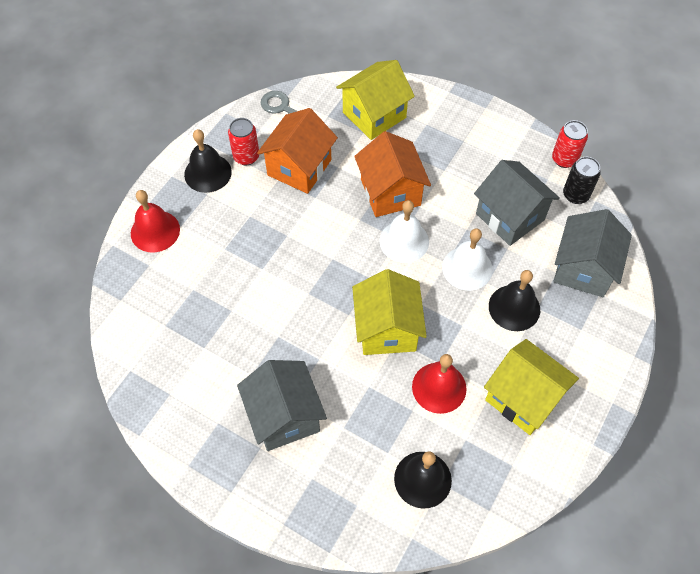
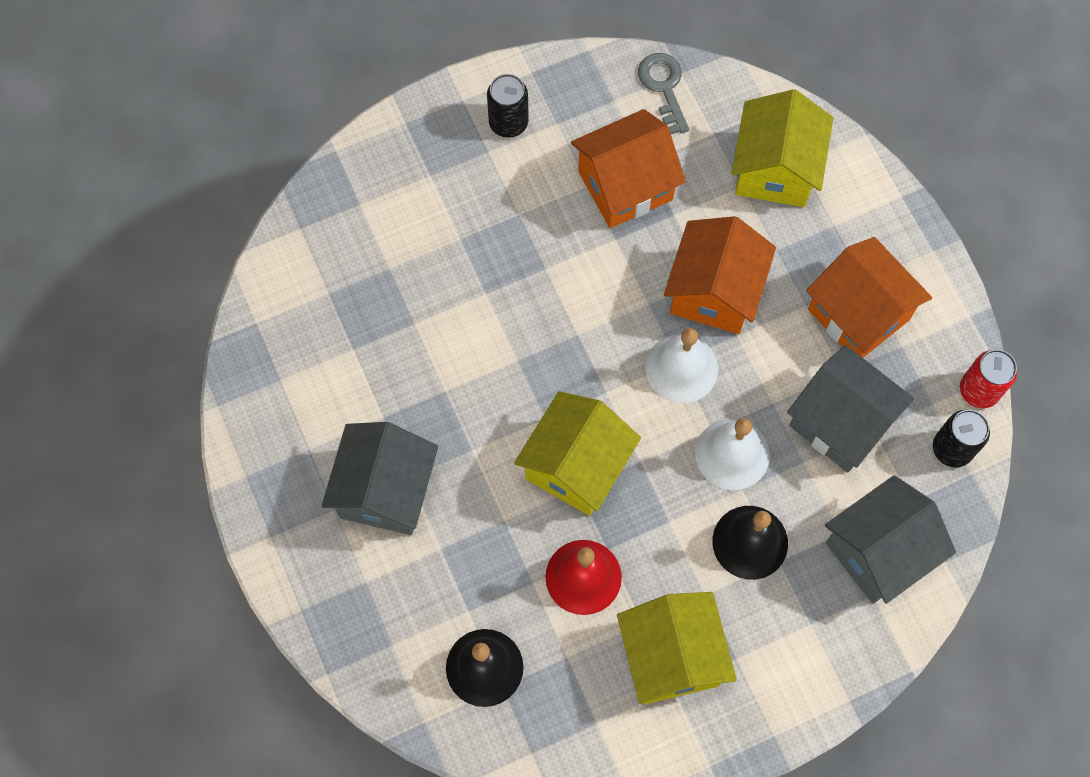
camera: 35 degrees right, 10 degrees up
(155, 231) = (395, 163): red bell -> none
(208, 173) = (508, 123): black bell -> black can
(246, 157) = (570, 129): red can -> none
(374, 115) = (775, 170): yellow house -> yellow house turned 75 degrees counterclockwise
(474, 159) = (858, 314): none -> orange house
(510, 217) = (841, 422): grey house -> grey house turned 45 degrees counterclockwise

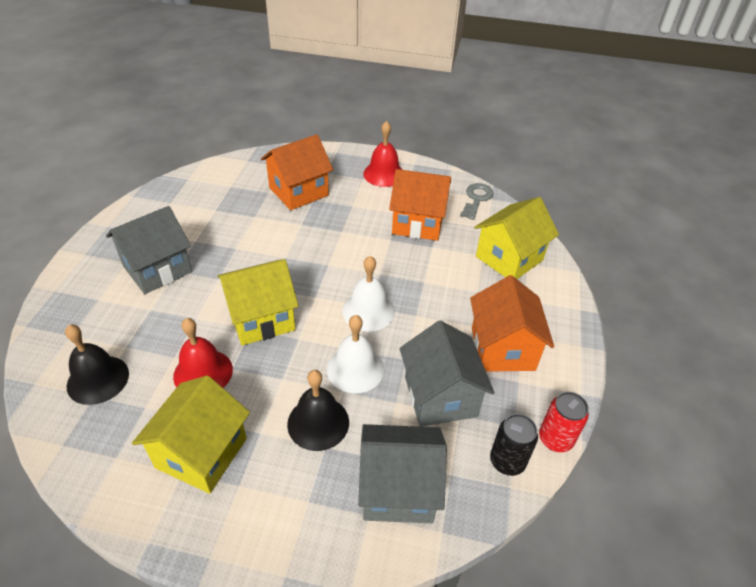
camera: 35 degrees right, 25 degrees down
(508, 123) = (384, 174): black can -> red bell
(714, 292) = (422, 289): orange house -> orange house (298, 192)

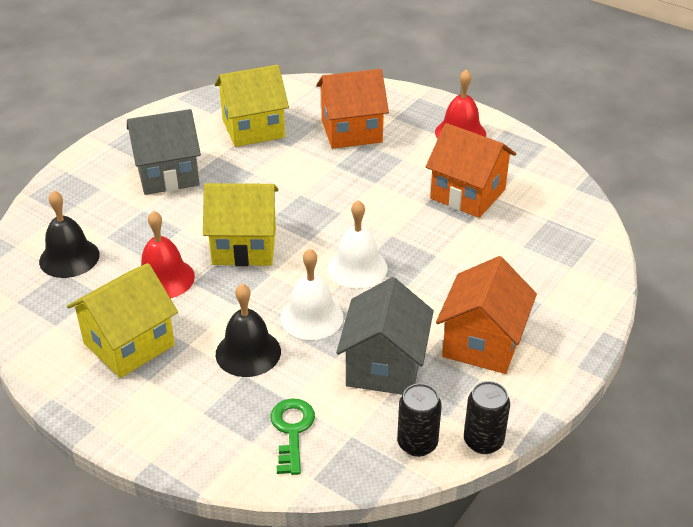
camera: 25 degrees right, 5 degrees down
(398, 489) = (292, 430): grey house -> green key
(476, 199) = (556, 185): grey key -> none
(509, 258) = (552, 257): yellow house -> yellow house (253, 128)
(555, 439) = (483, 441): red can -> black can

